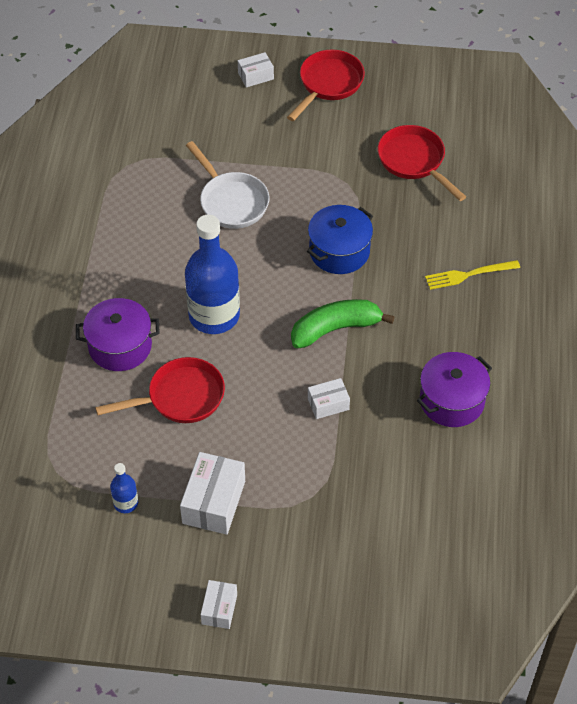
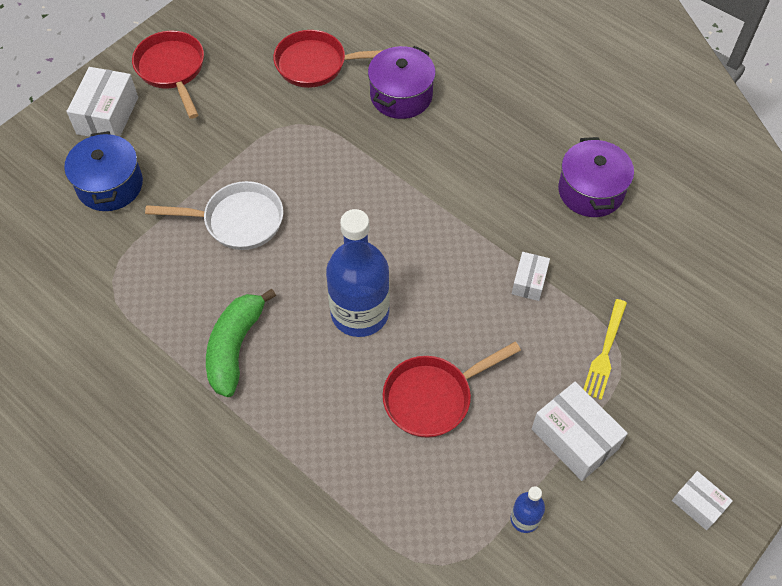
camera: 55 degrees left, 5 degrees up
(120, 346) = (331, 415): purple pot -> purple pot (401, 96)
(180, 397) = (433, 397): red pan -> red pan turned 135 degrees counterclockwise
(255, 76) = (107, 115): white box -> white box, size x1.72
(335, 329) = (451, 227): green banana -> green banana (235, 347)
(339, 251) = (368, 174): blue pot -> blue pot (110, 185)
(468, 275) = (469, 102): yellow fork -> yellow fork (605, 353)

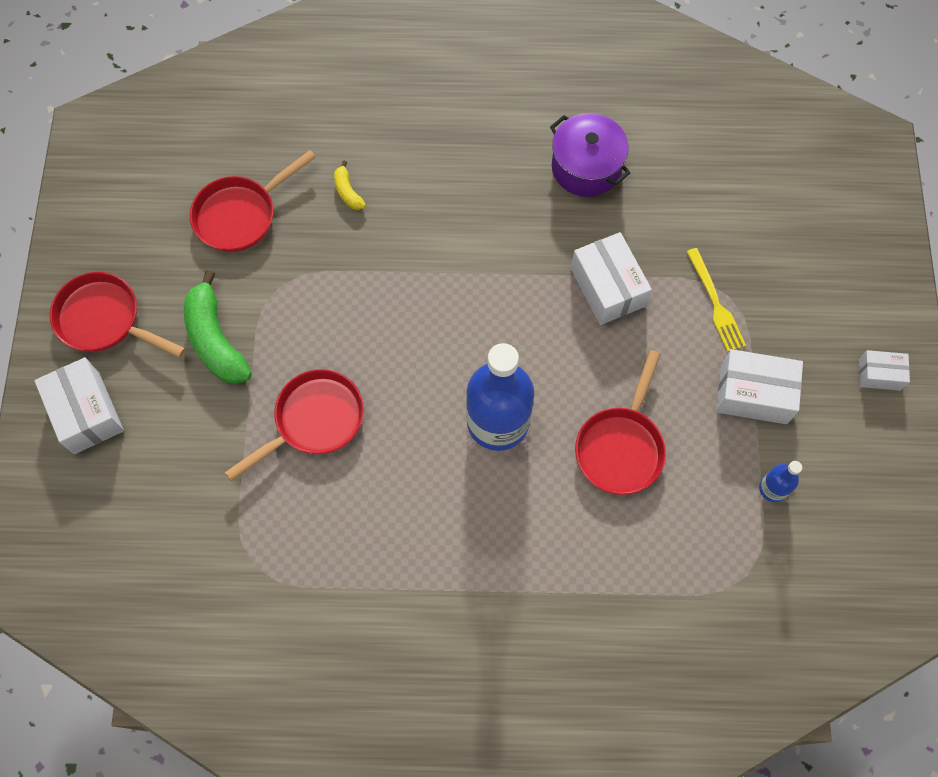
camera: 40 degrees left, 10 degrees up
(110, 185) = (160, 478): blue pot -> none
(235, 347) = (423, 536): green banana -> green banana (216, 340)
(237, 221) = (314, 421): white pan -> red pan
(401, 96) = (348, 192): purple pot -> yellow banana
(529, 282) = (607, 287): white box -> white box, size x1.72

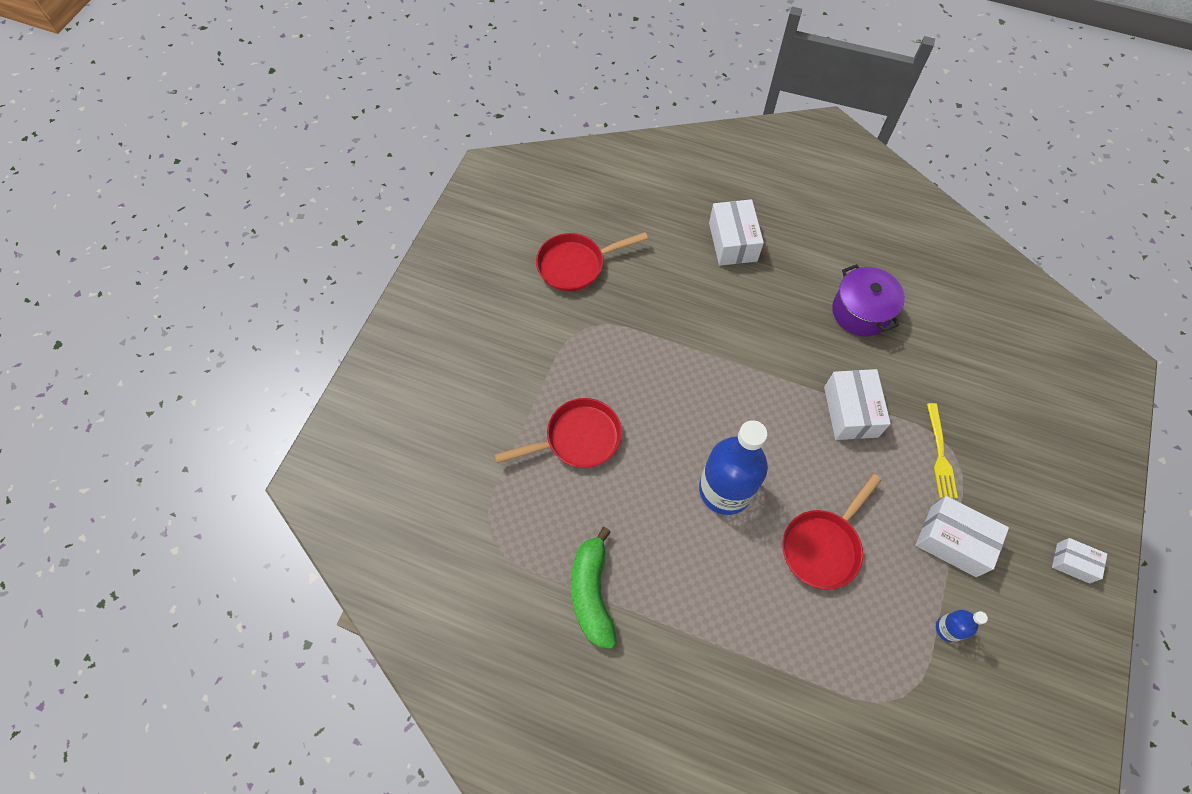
camera: 20 degrees right, 5 degrees down
(86, 412) = (408, 374): white box -> white box (732, 242)
(105, 320) = (447, 310): red pan -> none
(216, 340) = (524, 351): green banana -> green banana (592, 593)
(348, 192) = (663, 273): yellow banana -> none

